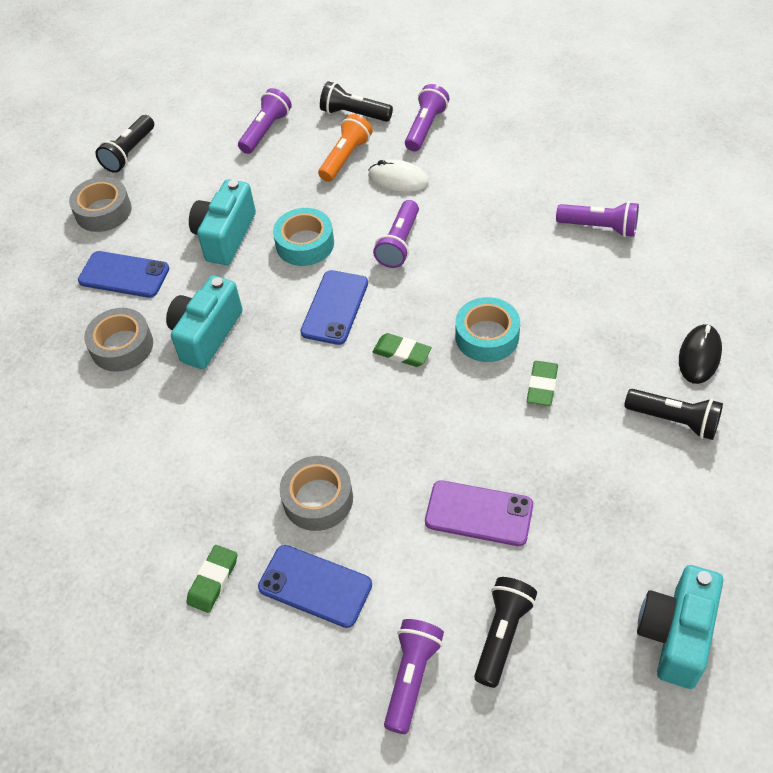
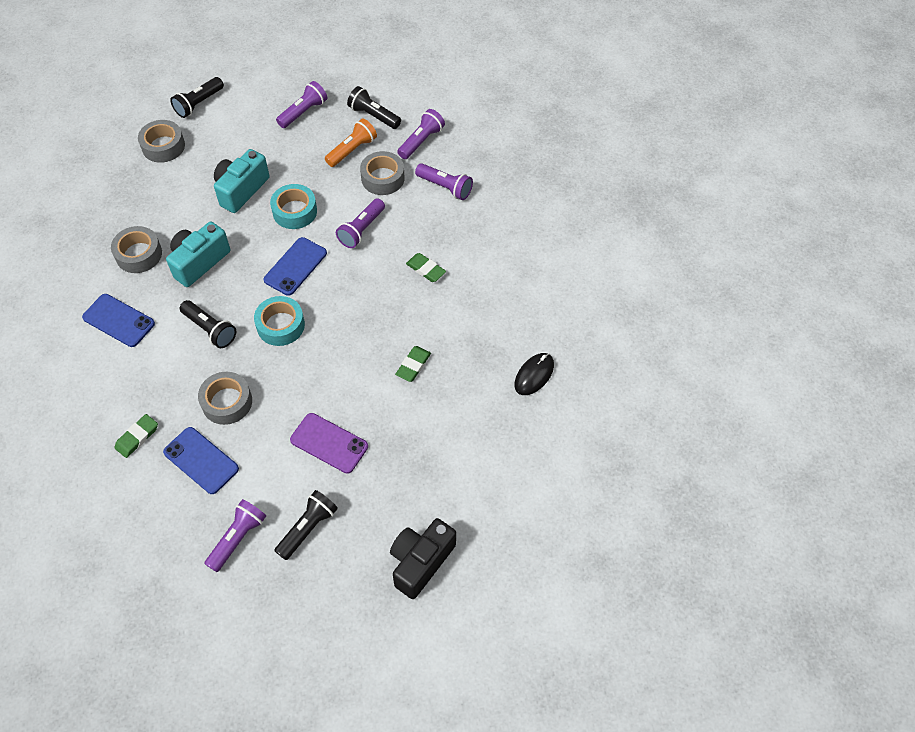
camera: 10 degrees right, 5 degrees up
(124, 275) = (159, 200): blue phone -> blue phone (118, 321)
(398, 179) = (382, 178): white mouse -> grey tape
(402, 352) = (327, 313): green eraser -> green eraser (425, 269)
(487, 336) = (392, 318): turquoise tape -> turquoise tape (280, 325)
(599, 227) = (511, 257): purple flashlight -> purple flashlight (445, 187)
(674, 420) = (492, 417): black flashlight -> black flashlight (210, 329)
(676, 634) = (420, 562): turquoise camera -> black camera

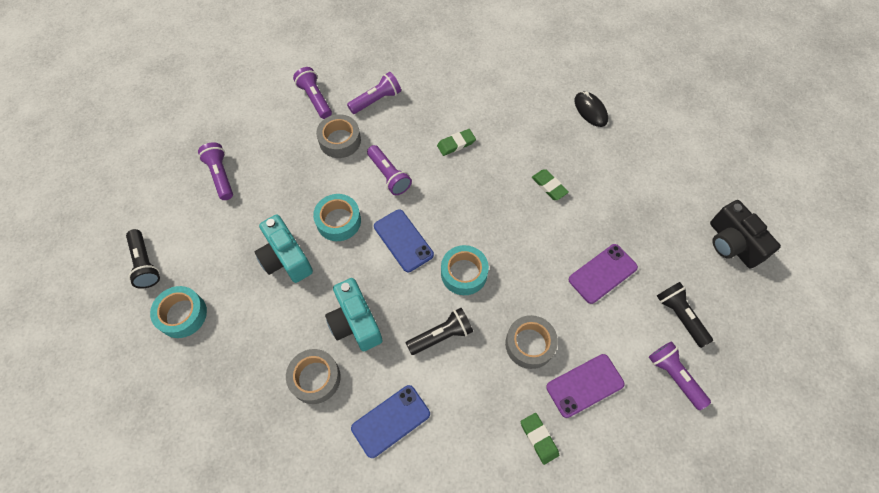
camera: 65 degrees left, 5 degrees up
(163, 146) = (182, 314): grey tape -> turquoise tape
(201, 460) = (584, 385): blue phone -> purple phone
(352, 150) = (293, 152): orange flashlight -> none
(373, 116) = (262, 123): black flashlight -> none

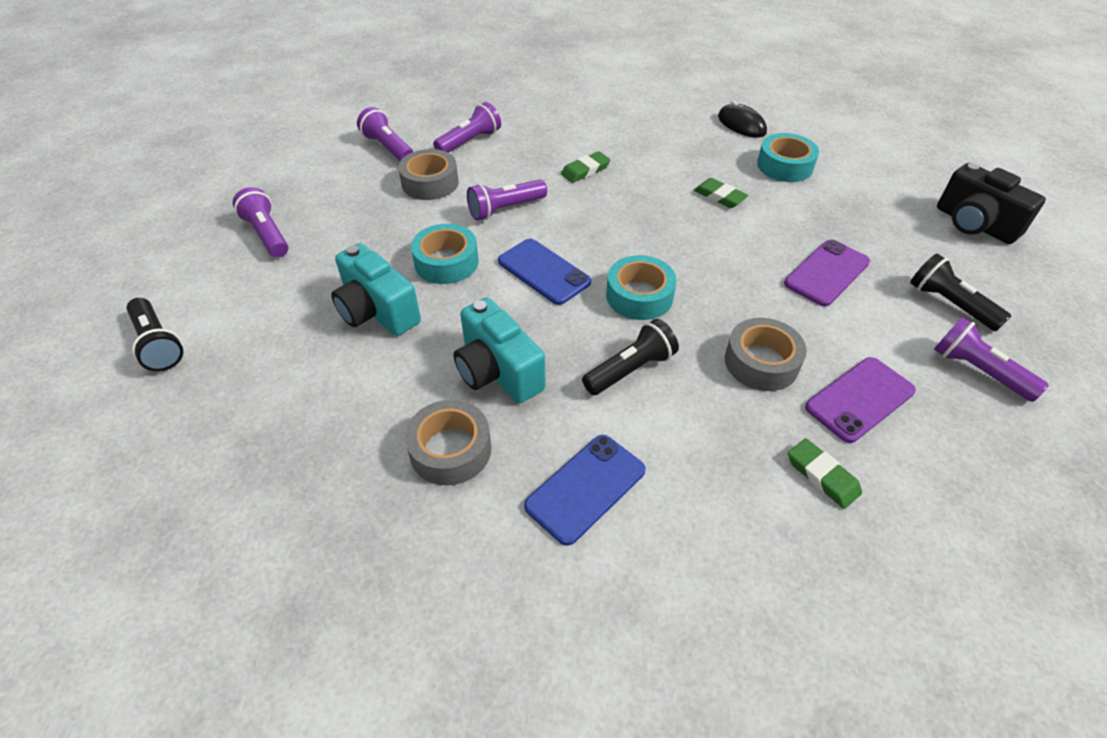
camera: 10 degrees left, 15 degrees down
(182, 314) = (222, 398): turquoise tape -> turquoise tape (784, 166)
(389, 175) = (505, 209): purple flashlight -> purple flashlight turned 105 degrees clockwise

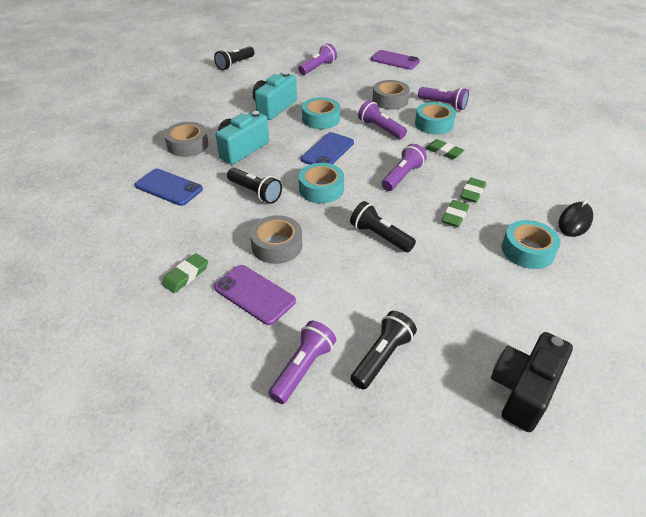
camera: 75 degrees right, 5 degrees down
(388, 148) = (415, 81): purple flashlight -> purple flashlight (402, 176)
(515, 161) = (434, 124): none -> turquoise tape
(677, 172) = (472, 192): none -> green eraser
(751, 263) = (380, 236): none -> black flashlight
(827, 273) = (387, 278): purple phone -> purple phone (395, 60)

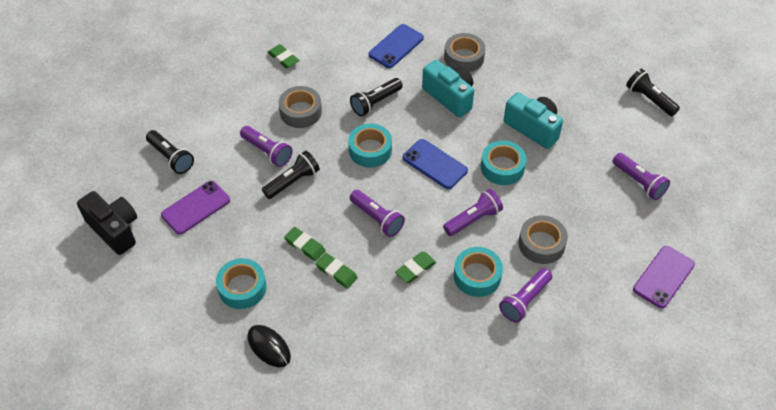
camera: 100 degrees right, 10 degrees up
(254, 294) = (252, 95): purple phone -> purple phone (196, 207)
(303, 368) = (178, 115): purple flashlight -> purple flashlight (267, 151)

